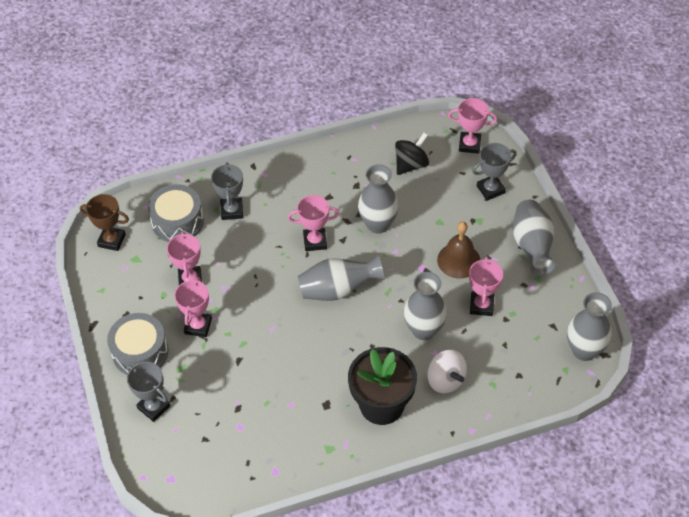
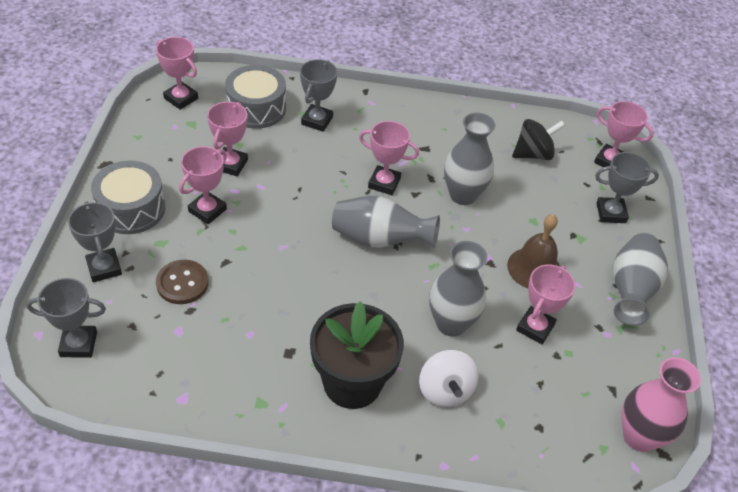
camera: 20 degrees right, 5 degrees down
(111, 240) = (181, 98): brown trophy -> pink trophy
(177, 470) = (78, 344): none -> grey trophy
(218, 391) = (182, 283): none -> brown button
(584, 350) = (639, 436): grey vase -> pink vase

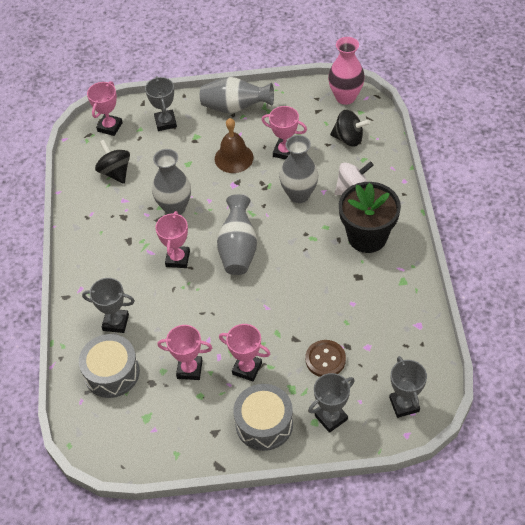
camera: 95 degrees left, 5 degrees up
(181, 98) = (114, 438): pink trophy -> none
(547, 415) = (348, 138): none -> black spinning top

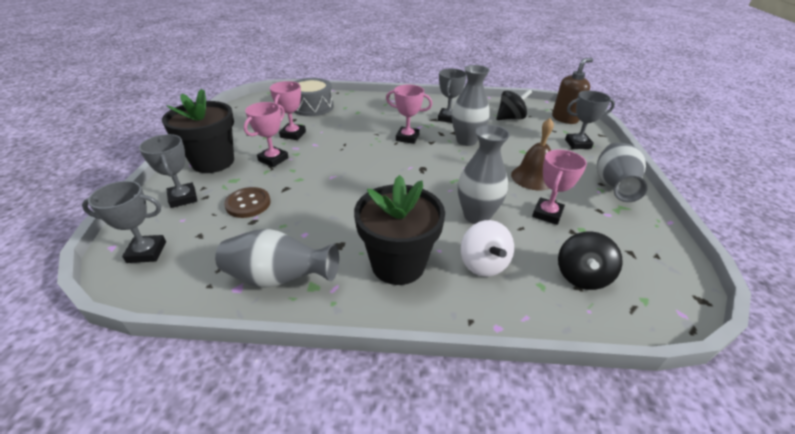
camera: 95 degrees right, 15 degrees down
(110, 127) = (565, 119): pink trophy -> brown soap dispenser
(116, 322) = (355, 110): grey trophy -> grey trophy (448, 118)
(238, 249) = (408, 168): grey vase -> grey vase (278, 278)
(264, 423) = (213, 162): grey drum -> black flower pot
(345, 97) = (672, 287): pink vase -> none

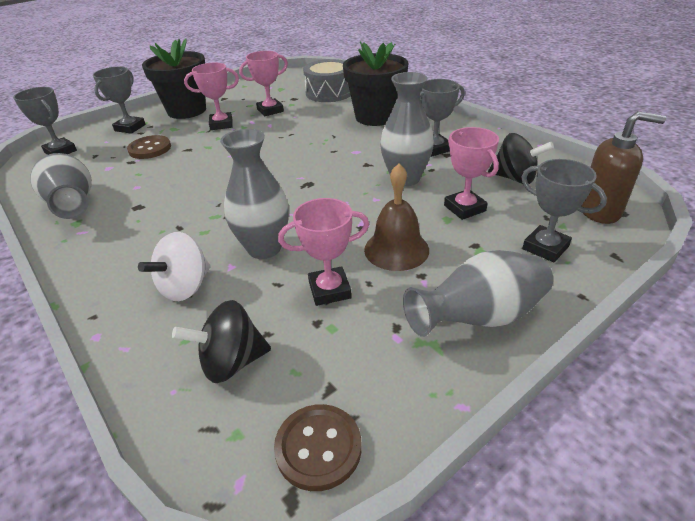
camera: 50 degrees right, 0 degrees up
(398, 264) = (139, 243): black flower pot -> black flower pot (375, 117)
(407, 138) = (353, 150): pink trophy -> pink trophy (464, 208)
(672, 275) = (318, 448): none -> brown button

